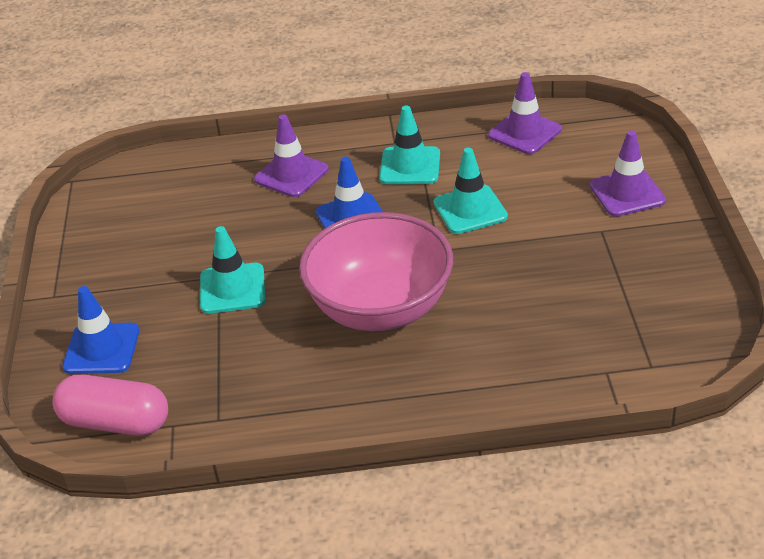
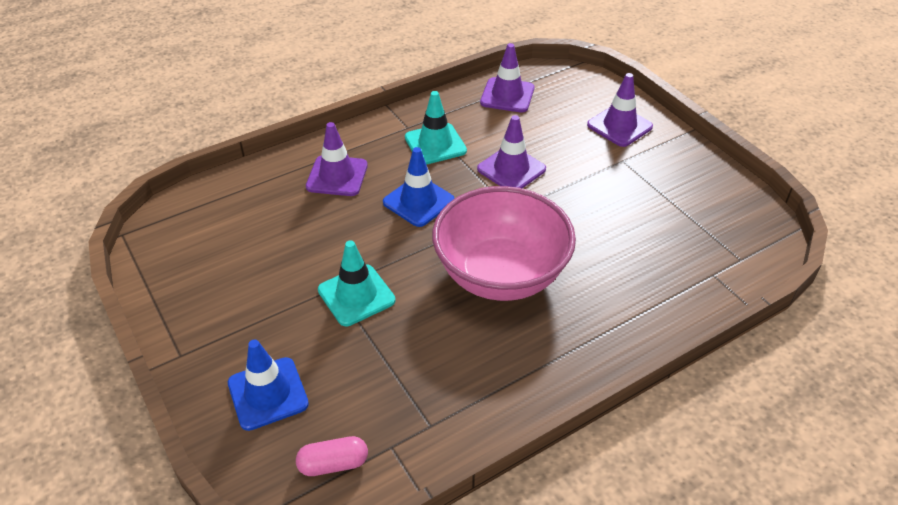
camera: 30 degrees left, 5 degrees up
(116, 422) = (333, 464): pink capsule -> pink capsule, size x0.59
(470, 210) = (511, 169): turquoise traffic cone -> purple traffic cone

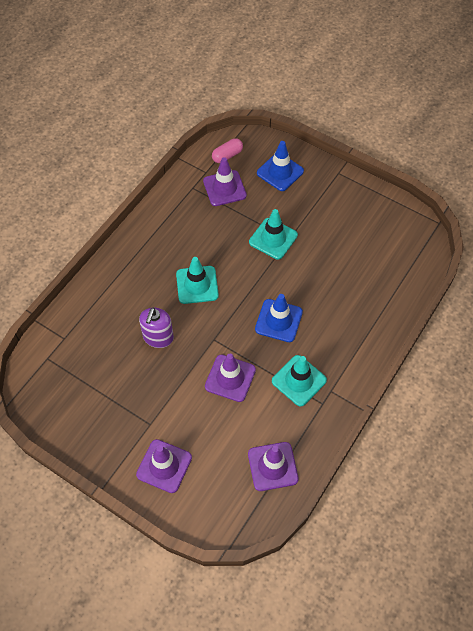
camera: 155 degrees right, 15 degrees up
(337, 176) = (347, 320): purple traffic cone -> purple traffic cone (224, 188)
(500, 275) = (197, 285): pink bowl -> turquoise traffic cone
(581, 233) = (158, 337): none -> purple soap dispenser

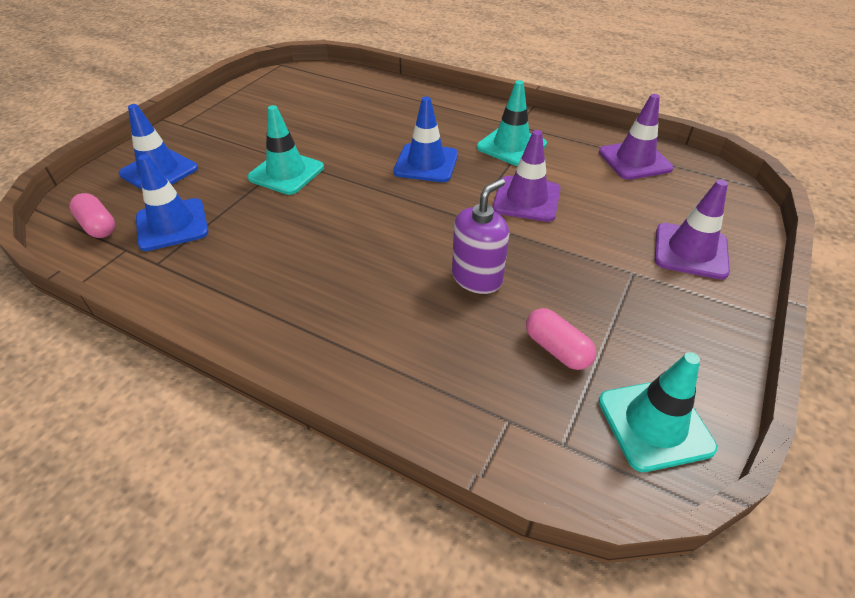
camera: 95 degrees left, 15 degrees down
(100, 367) = (556, 349): none -> pink capsule
(158, 337) = (477, 278): purple soap dispenser -> purple soap dispenser turned 60 degrees counterclockwise
(197, 285) = (370, 242): turquoise traffic cone -> turquoise traffic cone (654, 424)
(224, 188) = (172, 225): purple traffic cone -> blue traffic cone

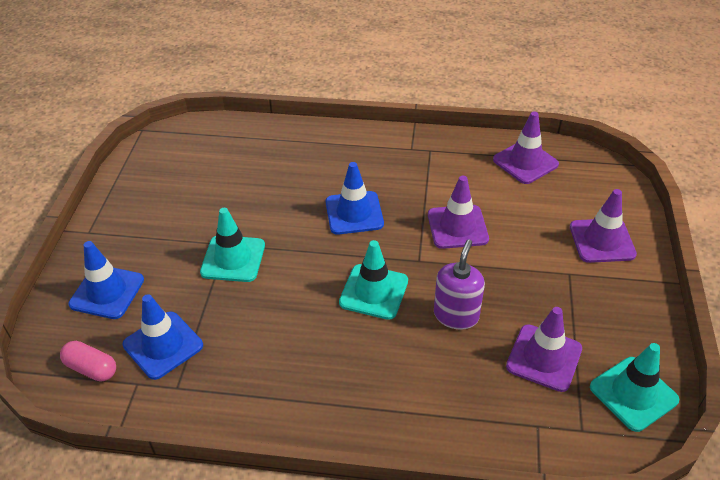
camera: 20 degrees left, 0 degrees up
(511, 146) = (418, 174): turquoise traffic cone -> turquoise traffic cone (374, 292)
(556, 349) = (544, 358): pink capsule -> purple traffic cone

